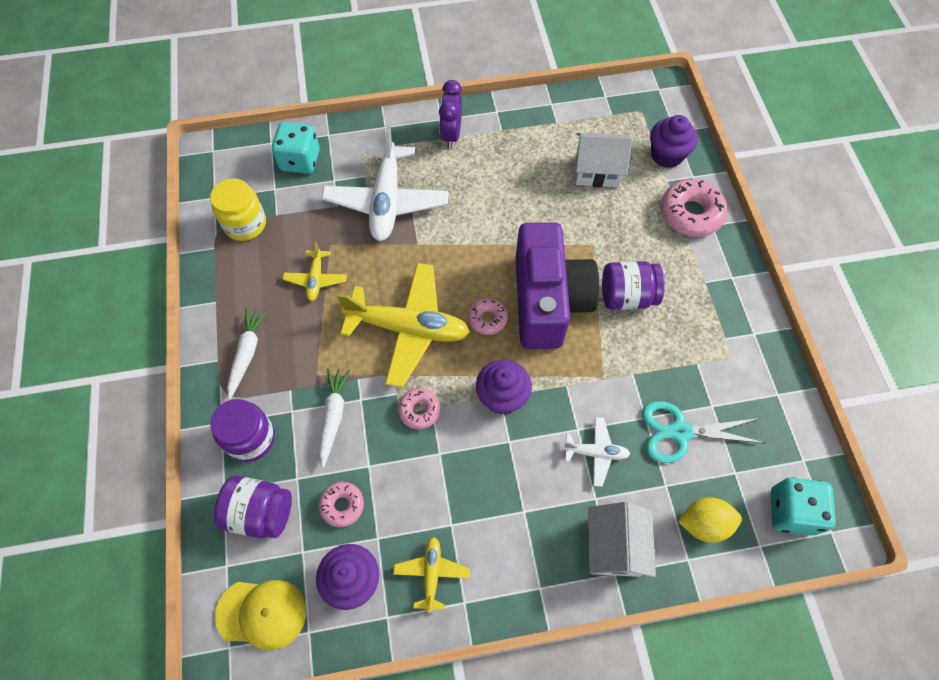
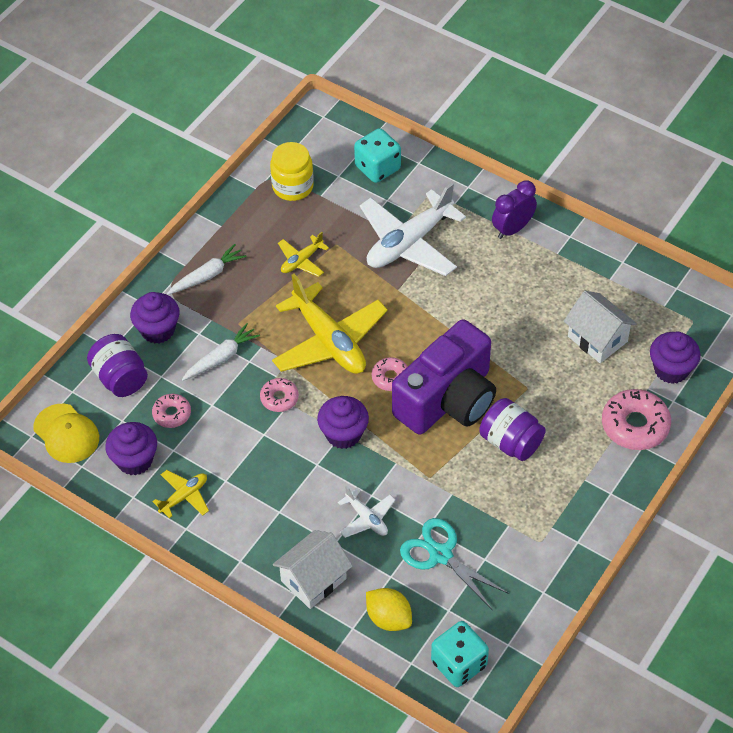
camera: 45 degrees right, 10 degrees down
(251, 438) = (158, 330): purple jar -> purple cupcake

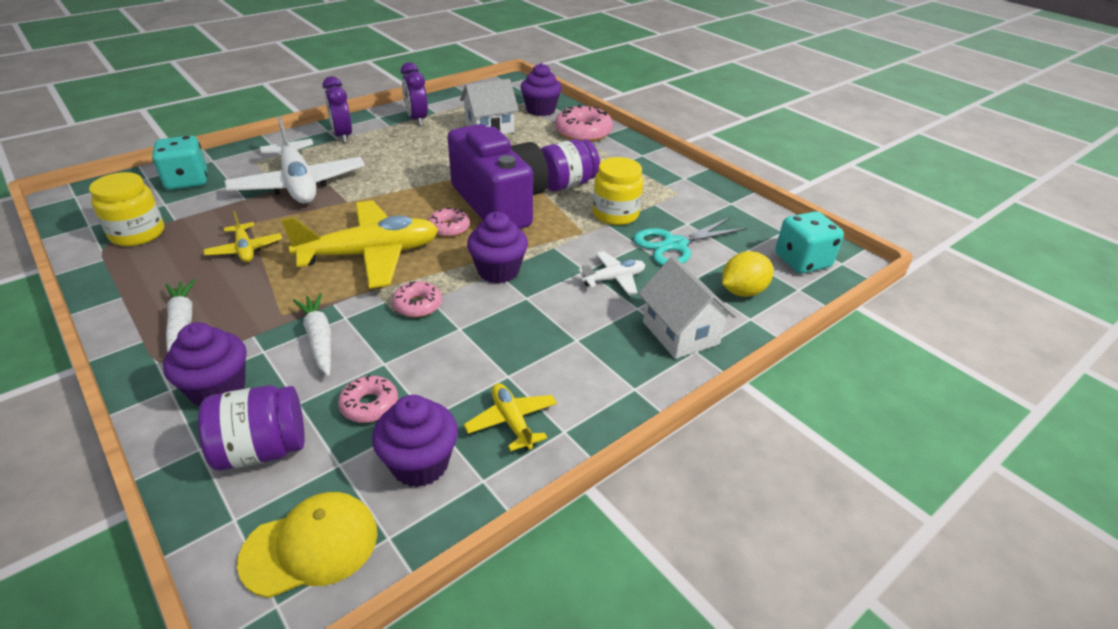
camera: 75 degrees left, 15 degrees down
(473, 496) = (615, 214): none -> yellow jar
(582, 270) = (417, 119): none -> purple clock

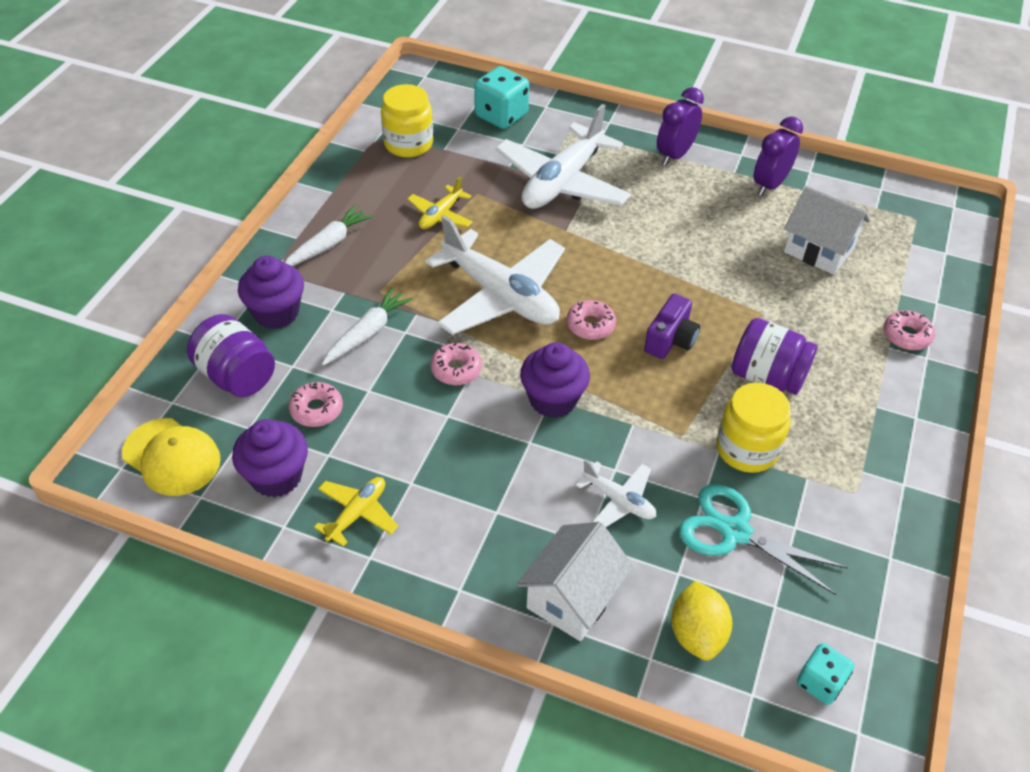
camera: 60 degrees right, 10 degrees up
(370, 254) = (500, 296): yellow plane -> white plane
(499, 203) = (670, 340): purple camera -> purple camera, size x0.44
(540, 110) = (917, 270): purple cupcake -> none
(583, 132) = (906, 335): pink donut -> pink donut, size x0.57
(742, 291) = (697, 634): yellow lemon -> yellow lemon turned 60 degrees clockwise
(802, 261) = (820, 682): turquoise dice -> turquoise dice, size x0.61

